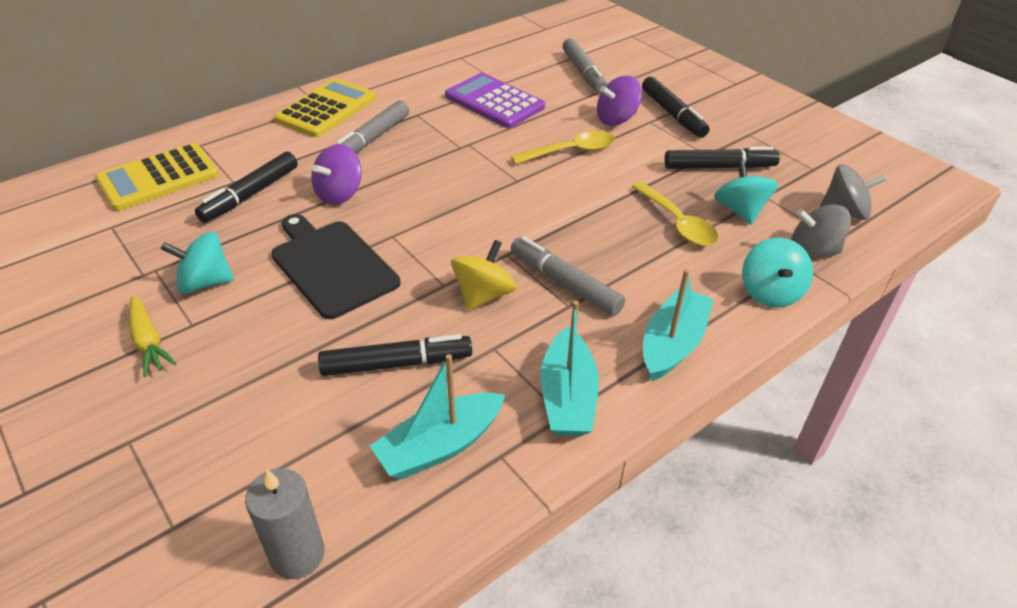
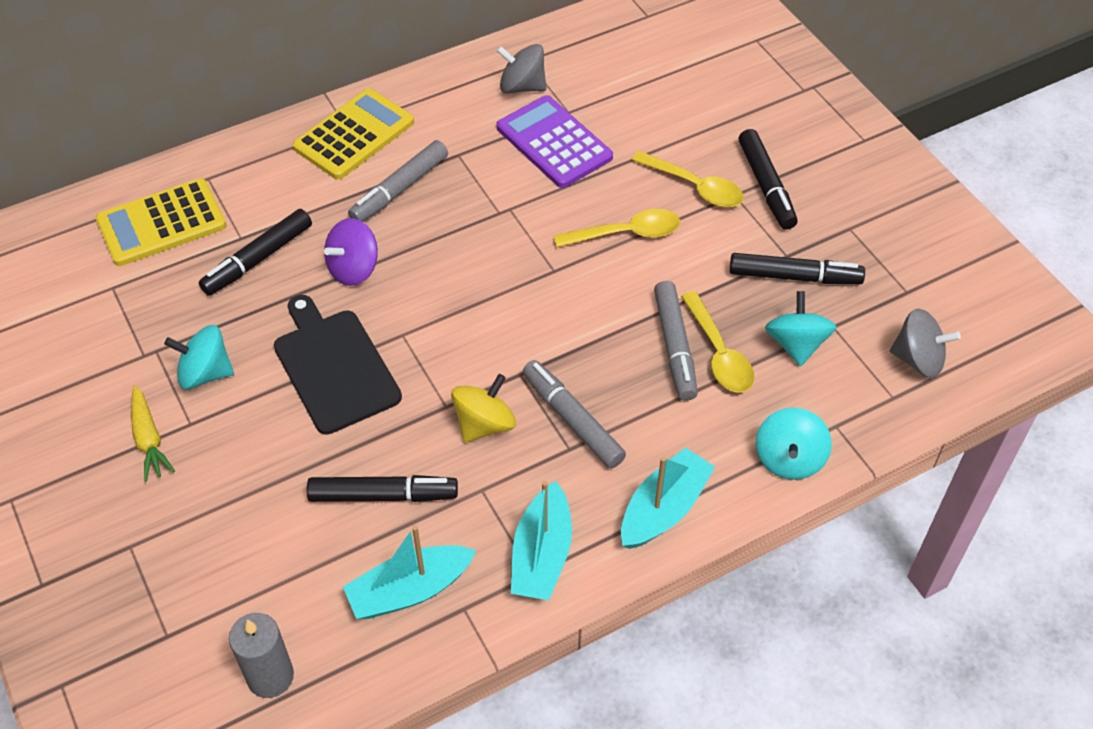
camera: 10 degrees right, 10 degrees up
(583, 73) = (675, 103): grey marker -> grey marker (674, 346)
(616, 119) = (695, 187): purple spinning top -> yellow spoon
(812, 252) = (857, 411): grey spinning top -> grey spinning top (522, 86)

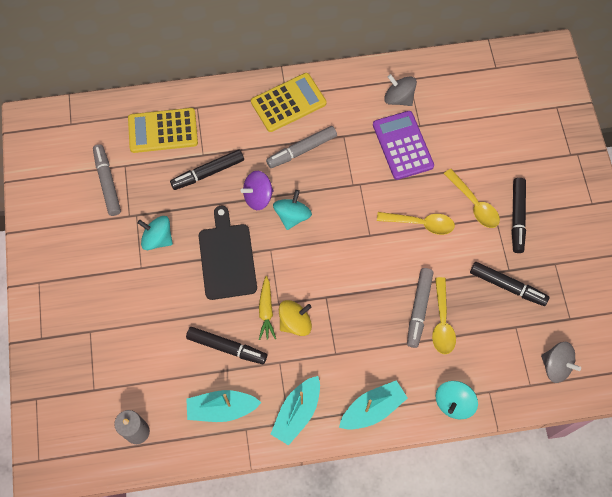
camera: 20 degrees right, 15 degrees up
(149, 439) = (117, 270): yellow carrot -> yellow carrot (266, 311)
(572, 420) = (344, 336): grey marker -> grey marker (107, 182)
(796, 344) = (489, 331): turquoise spinning top -> turquoise spinning top (292, 216)

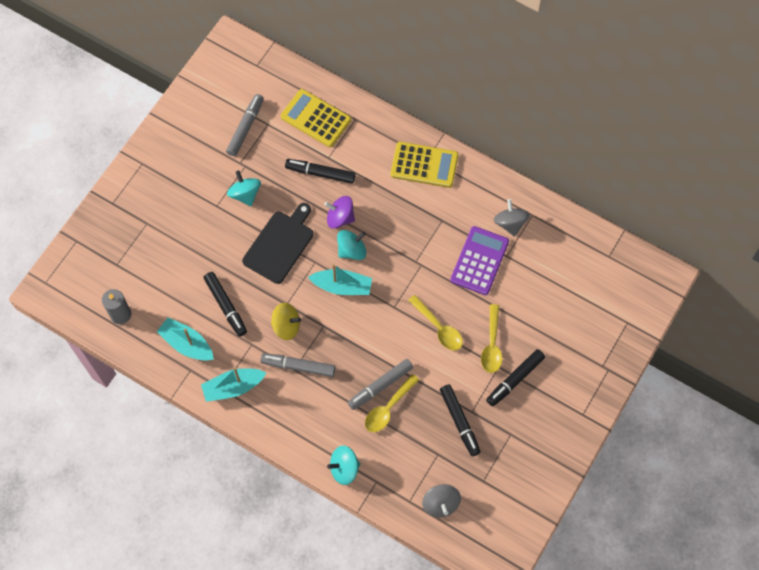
camera: 40 degrees right, 0 degrees up
(266, 311) = (274, 302): yellow carrot -> none
(301, 150) = (402, 207): grey marker -> grey marker (298, 366)
(372, 409) = (285, 426): turquoise boat -> turquoise boat (342, 286)

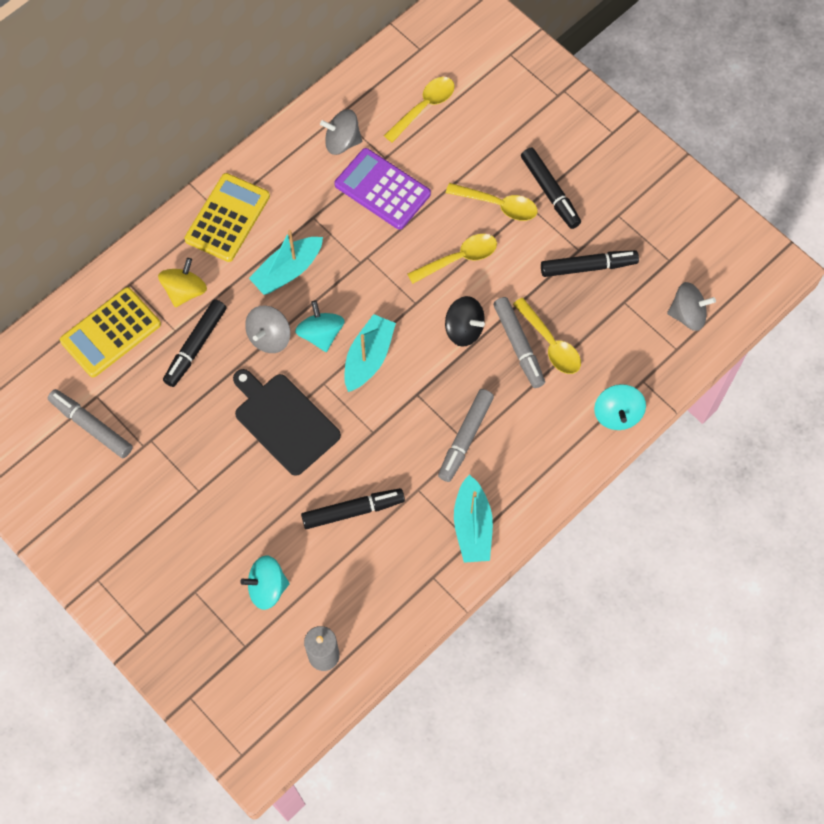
camera: 75 degrees left, 0 degrees up
(187, 344) = (394, 574): turquoise boat -> turquoise boat (288, 271)
(245, 194) = (194, 449): turquoise spinning top -> turquoise spinning top (267, 587)
(286, 326) = (404, 440): yellow spinning top -> yellow spinning top (185, 291)
(340, 218) = (269, 337): purple spinning top -> grey spinning top
(382, 345) = (464, 329): none -> black spinning top
(558, 272) = (424, 107): none -> yellow spoon

